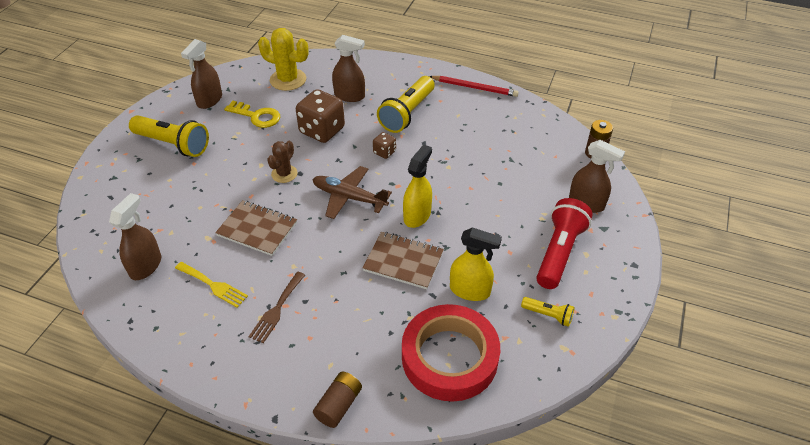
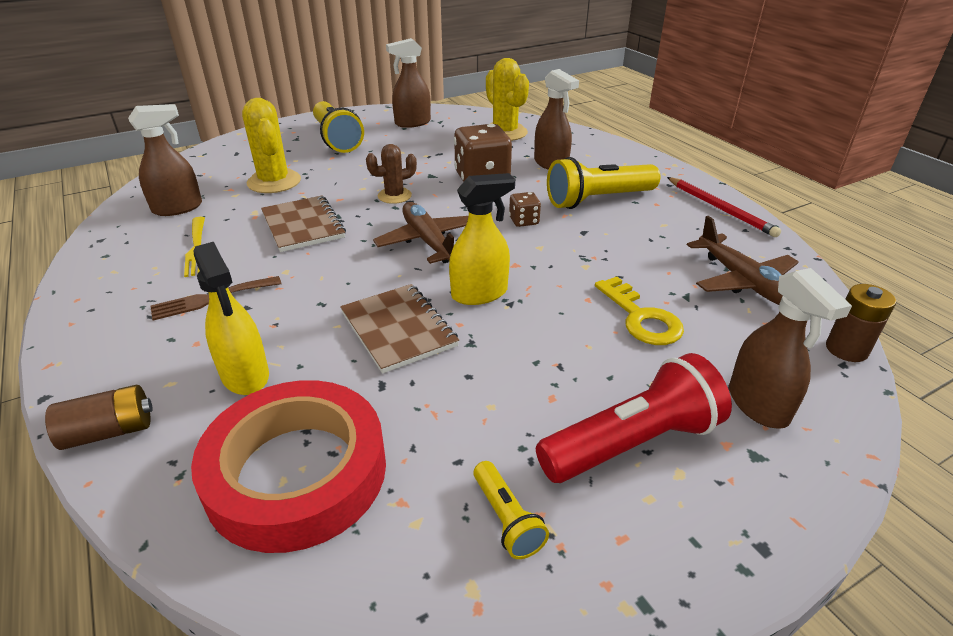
camera: 40 degrees right, 10 degrees down
(183, 206) = (274, 182): none -> yellow cactus
(257, 116) = (436, 147): yellow key -> yellow key (641, 318)
(470, 290) = (434, 410): yellow spray bottle -> yellow spray bottle (245, 375)
(526, 135) = (742, 281): none -> brown plane

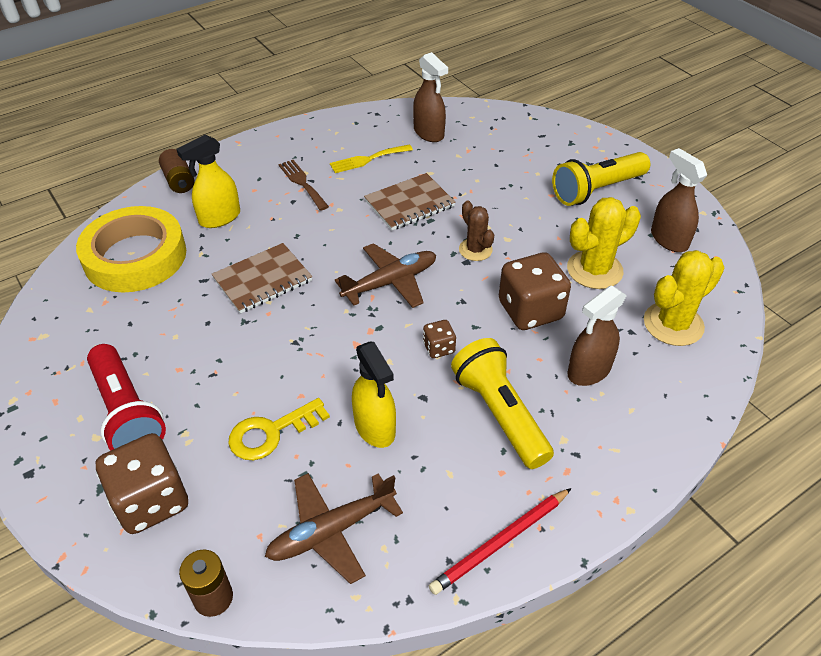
camera: 85 degrees right, 10 degrees up
(274, 182) = (487, 171): yellow cactus -> yellow cactus (594, 270)
(297, 472) = (135, 256): red tape -> yellow tape
(480, 293) = (309, 322): yellow spray bottle -> yellow spray bottle (375, 427)
(507, 519) = (81, 347): yellow flashlight -> none
(758, 405) = (151, 501): brown spray bottle -> brown dice

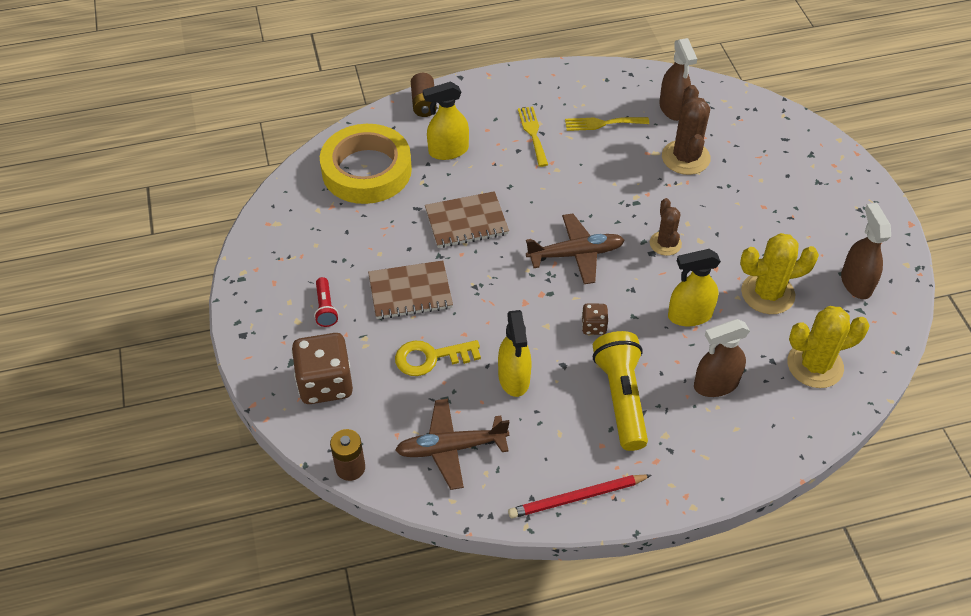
camera: 20 degrees right, 5 degrees up
(127, 412) = (326, 308): red flashlight -> red flashlight, size x0.50
(302, 183) = (533, 133): brown fork -> yellow fork
(409, 204) = (623, 181): brown notebook -> brown notebook (410, 292)
(459, 170) = (685, 158): none -> brown cactus
(530, 310) = (689, 315): brown dice -> yellow spray bottle
(597, 190) = (811, 213): yellow flashlight -> none

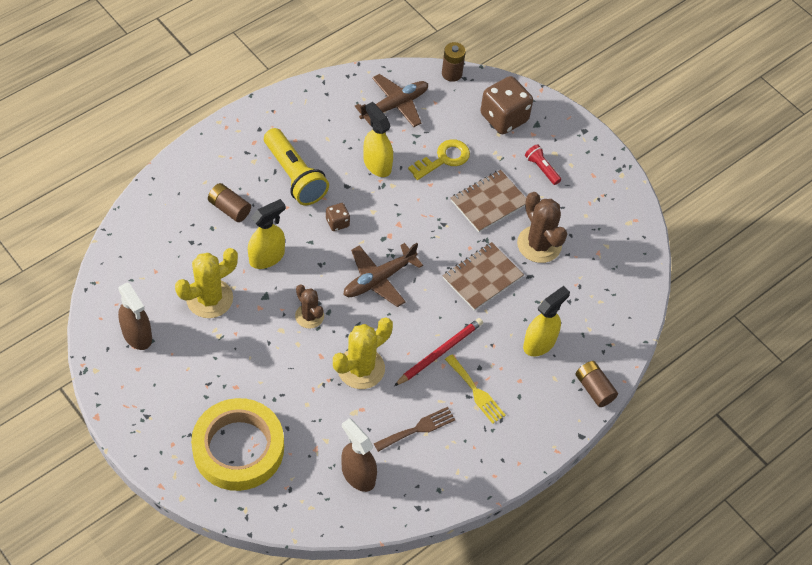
camera: 150 degrees right, 5 degrees up
(366, 170) = (594, 297): yellow tape -> yellow tape (238, 448)
(577, 498) = (297, 103): red pencil -> red pencil (440, 352)
(602, 123) = (418, 429): yellow fork -> brown fork
(685, 158) = (324, 416): brown cactus -> brown cactus (539, 244)
(715, 384) = (229, 208): brown spray bottle -> brown battery
(815, 365) = (157, 249): yellow cactus -> yellow cactus (361, 368)

